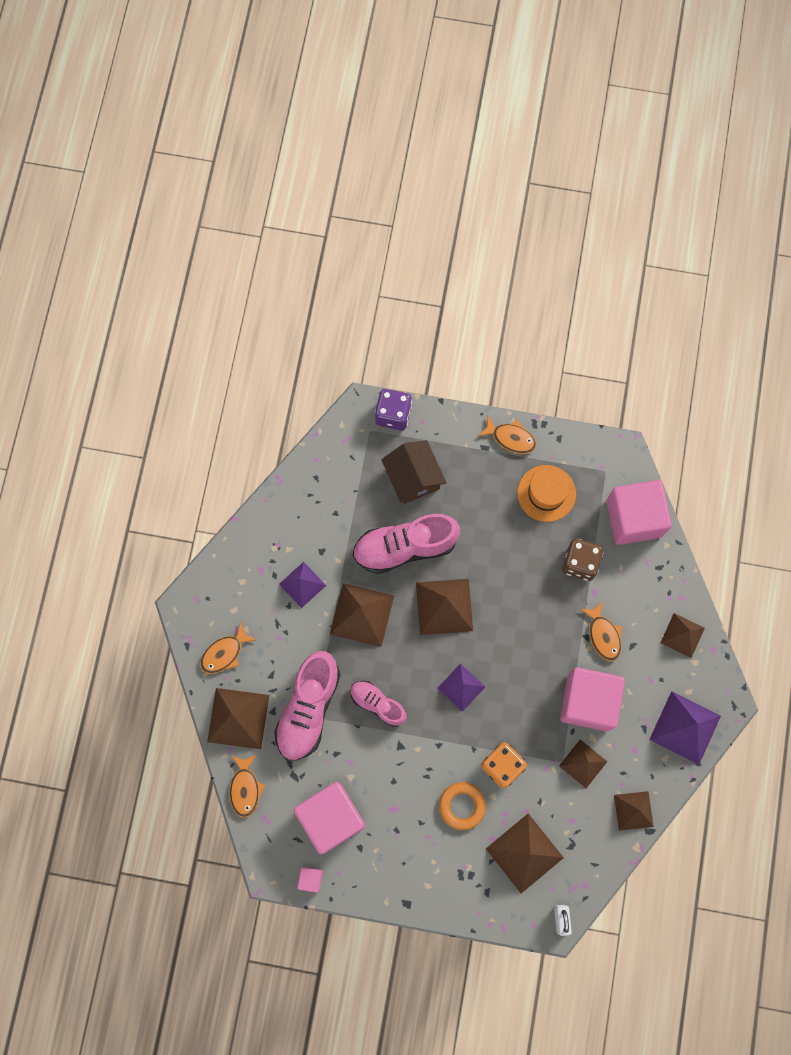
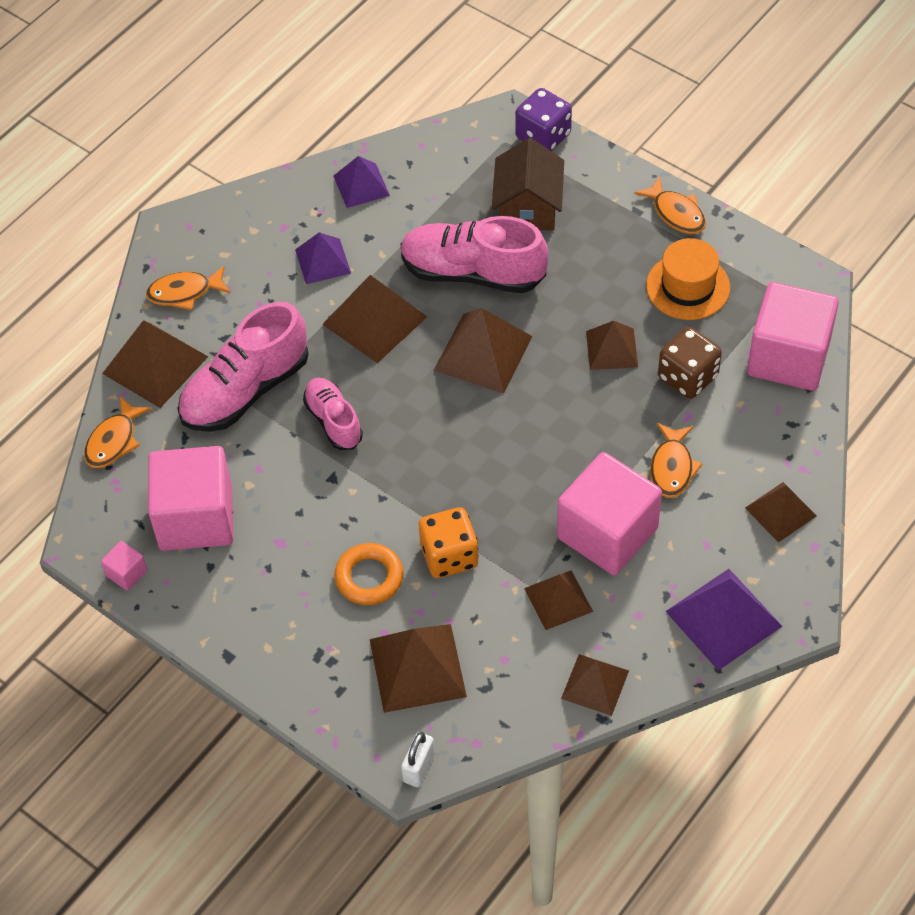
camera: 30 degrees right, 20 degrees down
(461, 687) = (450, 447): purple pyramid -> purple pyramid (361, 185)
(523, 564) = (611, 349): none -> brown pyramid

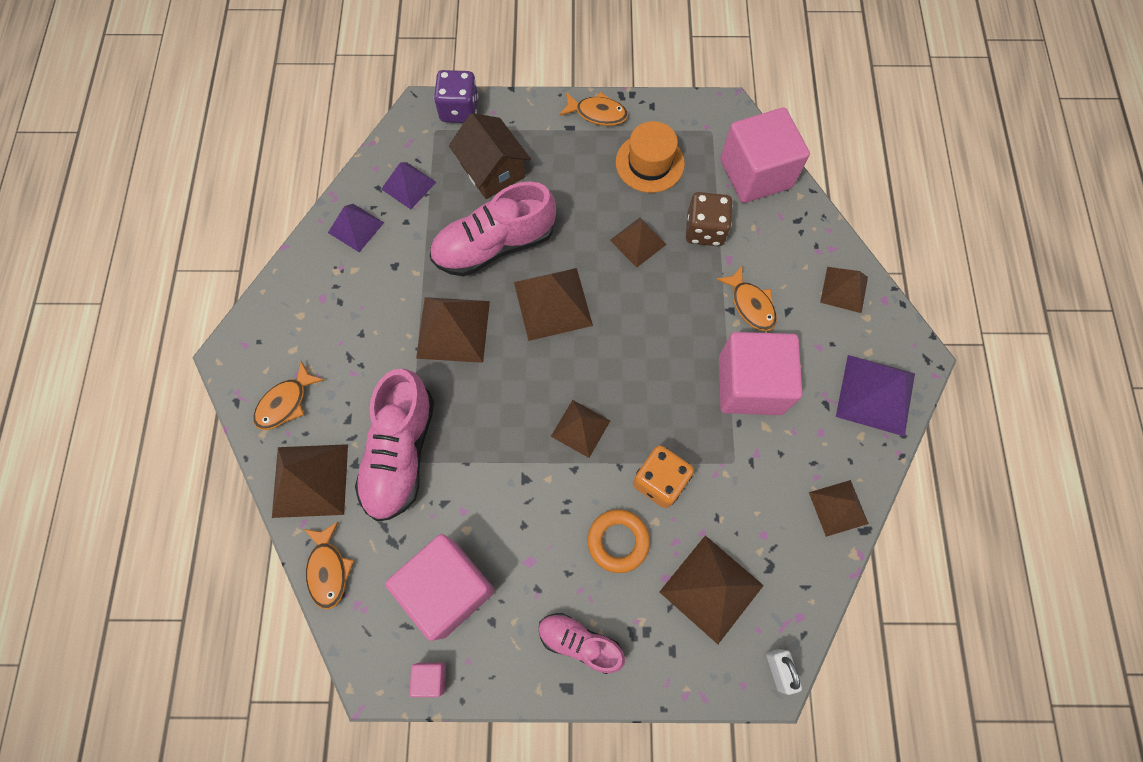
camera: 40 degrees left, 15 degrees up
(323, 261) = (375, 306): purple pyramid -> purple pyramid (408, 185)
(333, 421) = (488, 432): pink shoe -> pink shoe (580, 642)
(558, 599) = (761, 460): brown pyramid -> brown pyramid (580, 428)

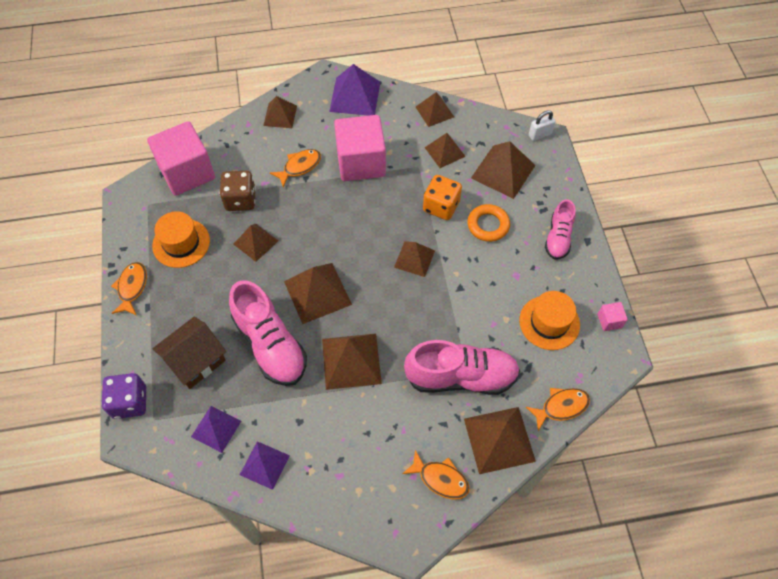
camera: 100 degrees left, 10 degrees down
(448, 588) = (549, 322): pink cube -> orange hat
(758, 507) = (444, 152): none -> brown pyramid

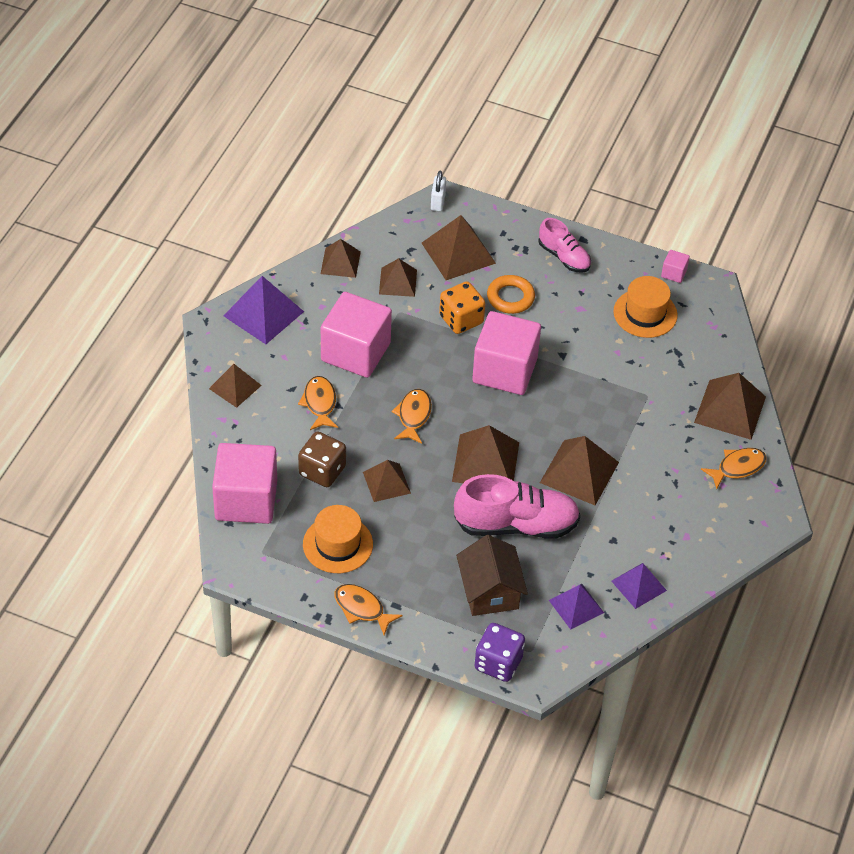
camera: 60 degrees left, 10 degrees down
(414, 258) = (504, 370): brown pyramid -> pink cube
(461, 377) = (653, 403): pink shoe -> none
(561, 407) = (730, 352): orange fish -> orange fish (413, 416)

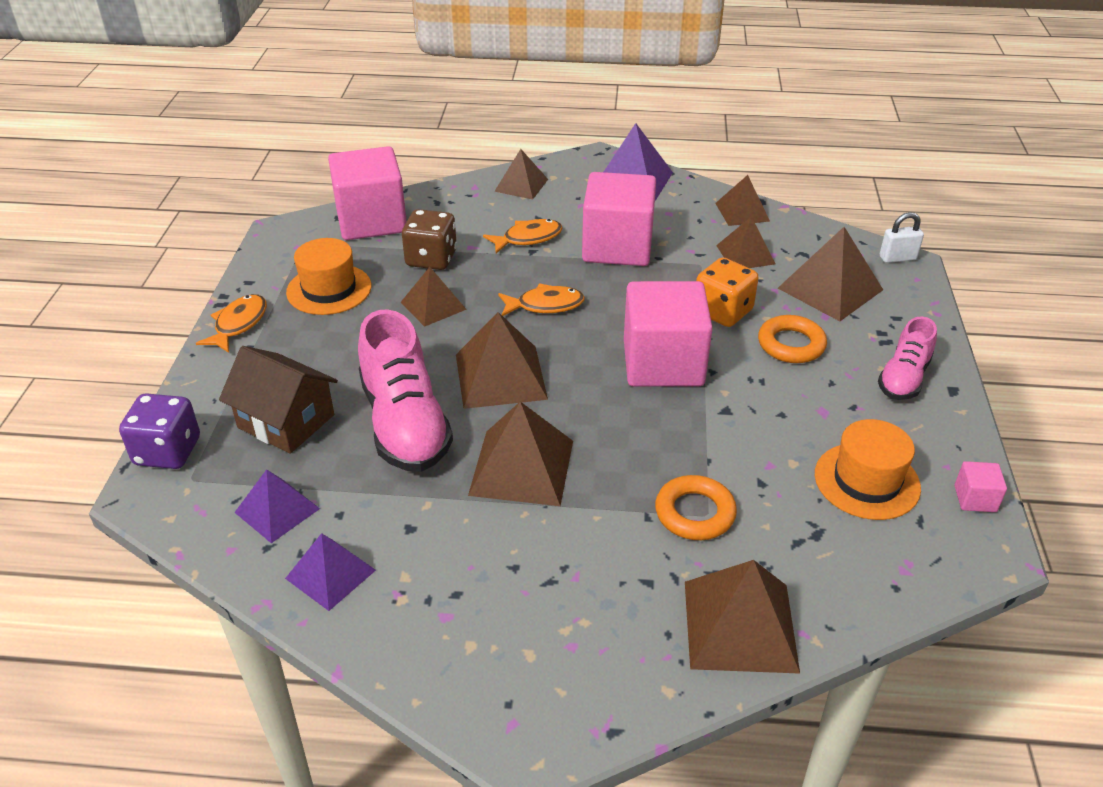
camera: 75 degrees right, 10 degrees down
(490, 591) = (286, 421): brown house -> brown house turned 60 degrees clockwise
(645, 400) = (695, 513): none -> orange ring
(737, 467) = (618, 660): orange fish -> none

